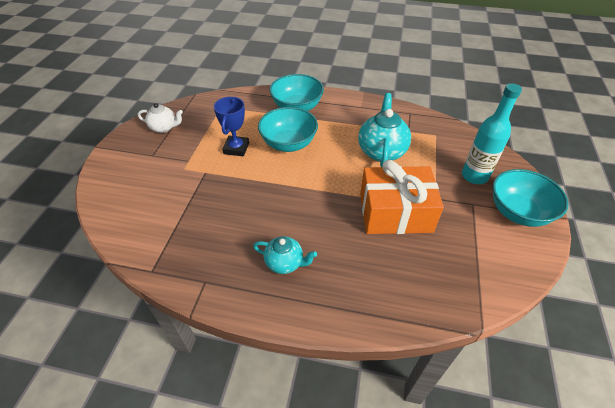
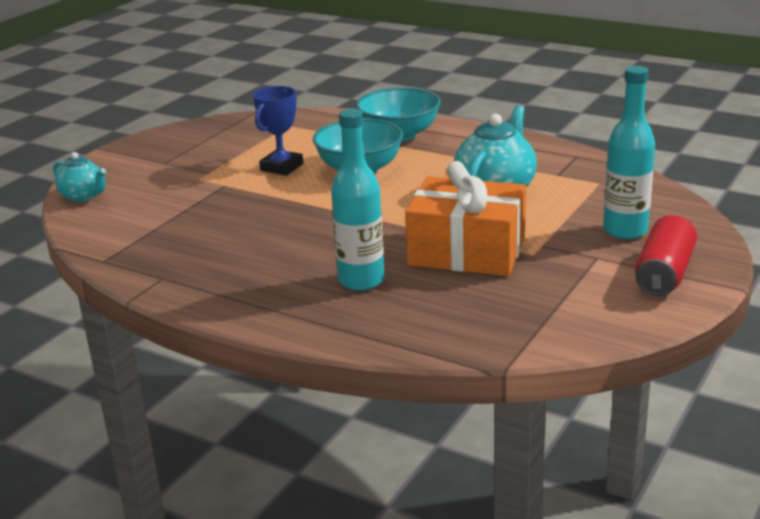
camera: 20 degrees right, 20 degrees down
(164, 128) = (196, 138): white teapot -> none
(285, 263) = (275, 276): turquoise teapot -> turquoise teapot (83, 196)
(345, 256) = (361, 280): none -> turquoise bottle
(518, 212) = (664, 274): turquoise bowl -> red can

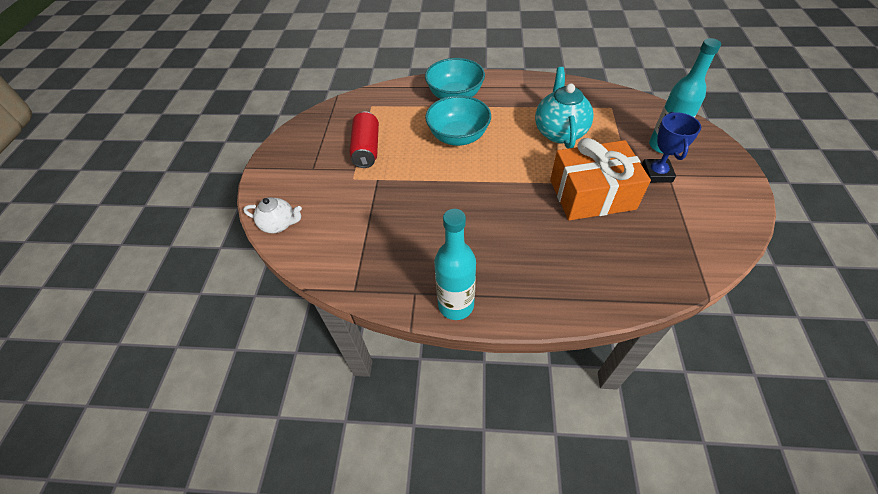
camera: 25 degrees left, 25 degrees up
(83, 196) = (279, 224): turquoise teapot -> white teapot
(281, 167) = (403, 149): blue trophy -> blue trophy (656, 173)
(361, 280) = (552, 246): turquoise bottle -> turquoise bottle (456, 305)
(664, 274) = (716, 177): red can -> red can (366, 149)

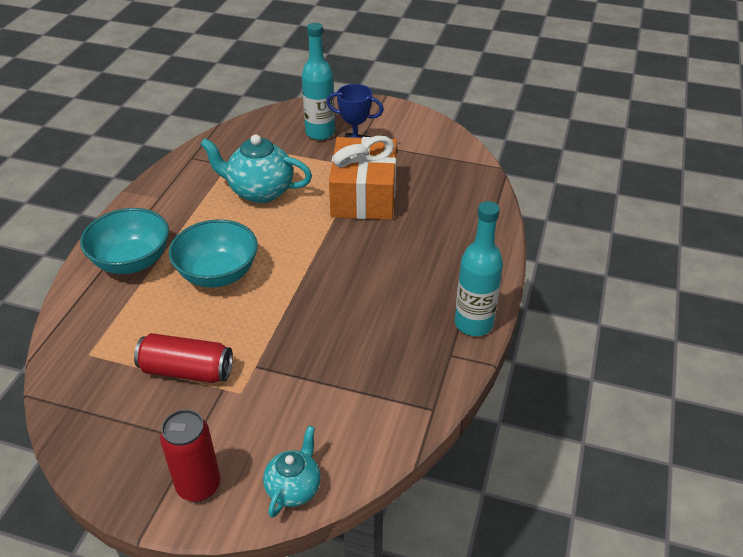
camera: 80 degrees left, 10 degrees down
(279, 224) = (294, 488): white teapot -> turquoise teapot
(280, 180) = (198, 486): none -> red can

